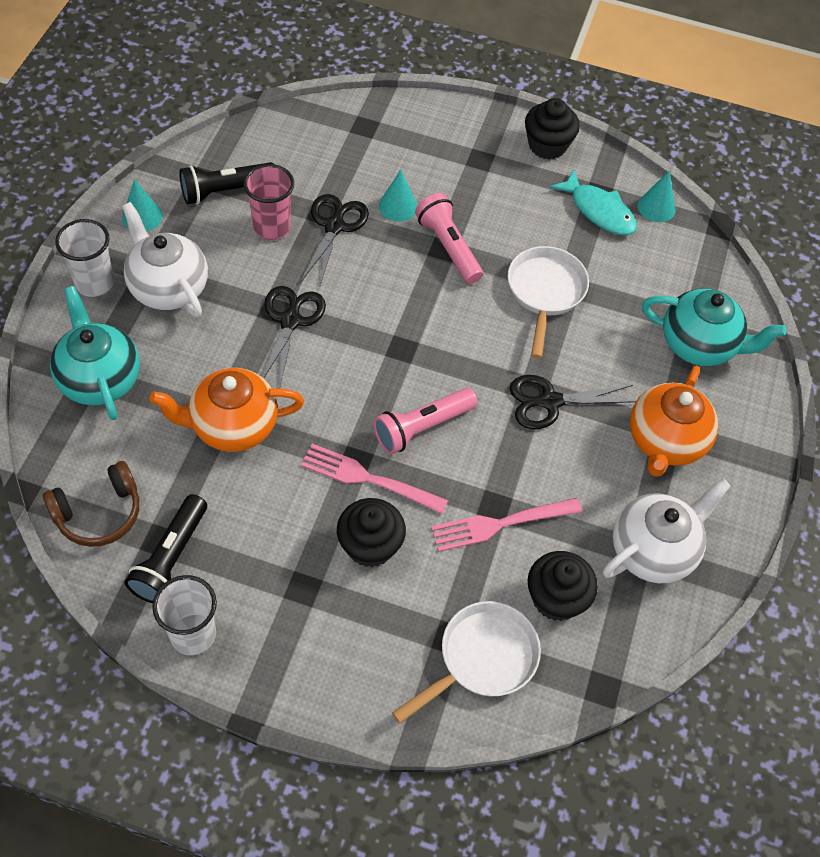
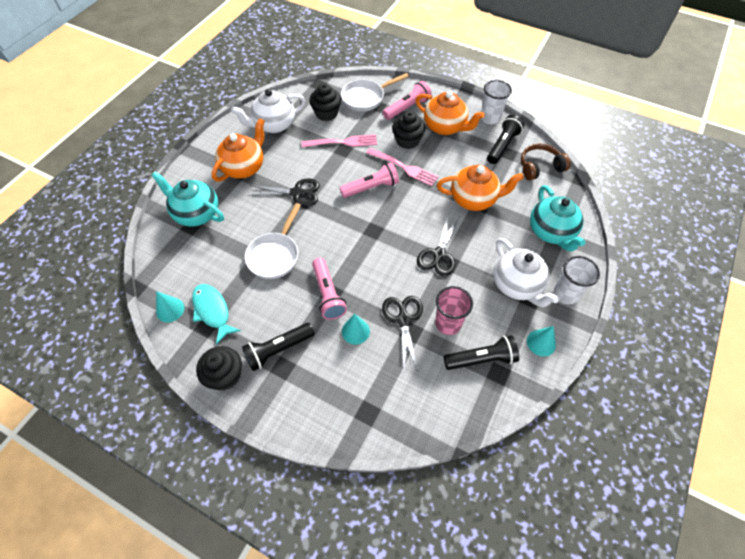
camera: 165 degrees left, 0 degrees up
(293, 593) = (445, 127): none -> orange teapot
(334, 226) = (403, 319): black scissors -> black scissors turned 150 degrees clockwise
(382, 640) = (407, 108): none -> pink flashlight
(493, 177) = (278, 350): none -> black flashlight

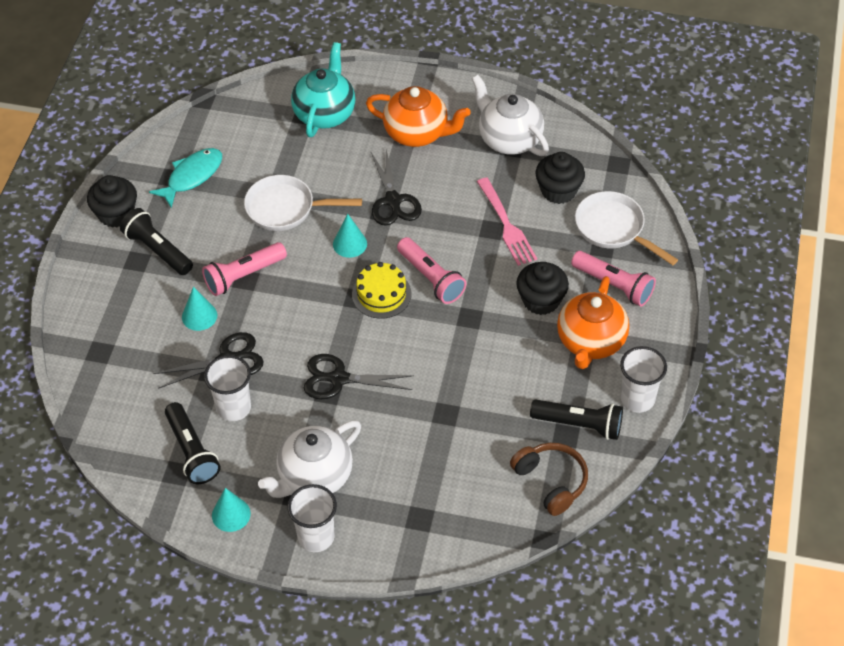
camera: 75 degrees right, 5 degrees down
(170, 310) = (184, 139): turquoise cone -> turquoise cone (350, 244)
(375, 216) = (381, 294): none -> yellow cake
(403, 167) = (484, 307): pink fork -> none
(448, 323) = (234, 408): pink cup -> white cup
(474, 199) = (452, 404): orange teapot -> none
(551, 232) = (421, 509): turquoise teapot -> none

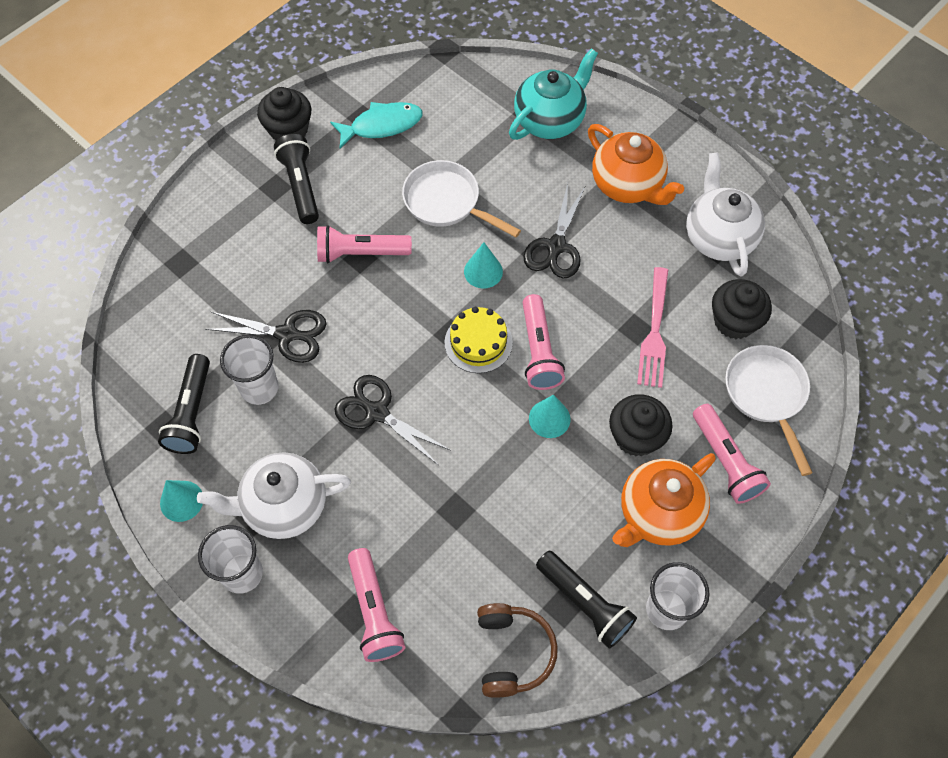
camera: 30 degrees right, 10 degrees up
(199, 316) = (292, 274): turquoise cone -> turquoise cone (549, 418)
(434, 509) = (374, 612): none -> pink flashlight

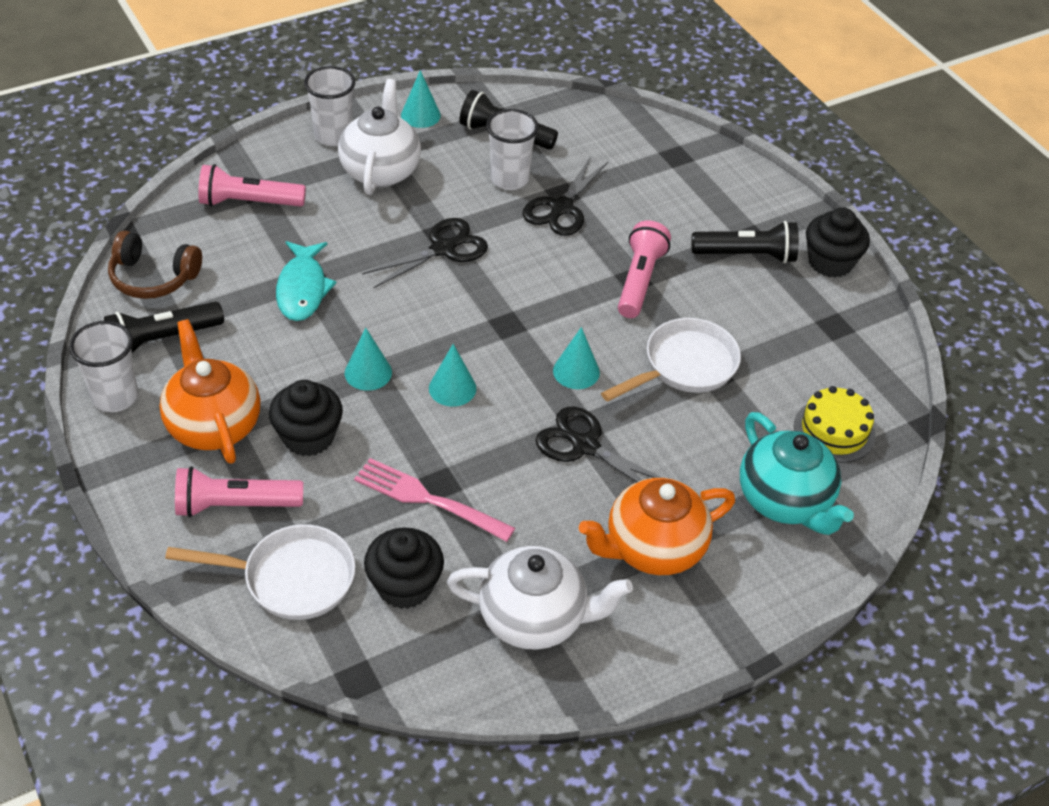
camera: 105 degrees right, 15 degrees down
(382, 125) = (817, 339): turquoise fish -> turquoise fish (302, 289)
(478, 342) = (486, 342): yellow cake -> yellow cake (834, 430)
(539, 351) = (452, 388): pink flashlight -> turquoise cone

